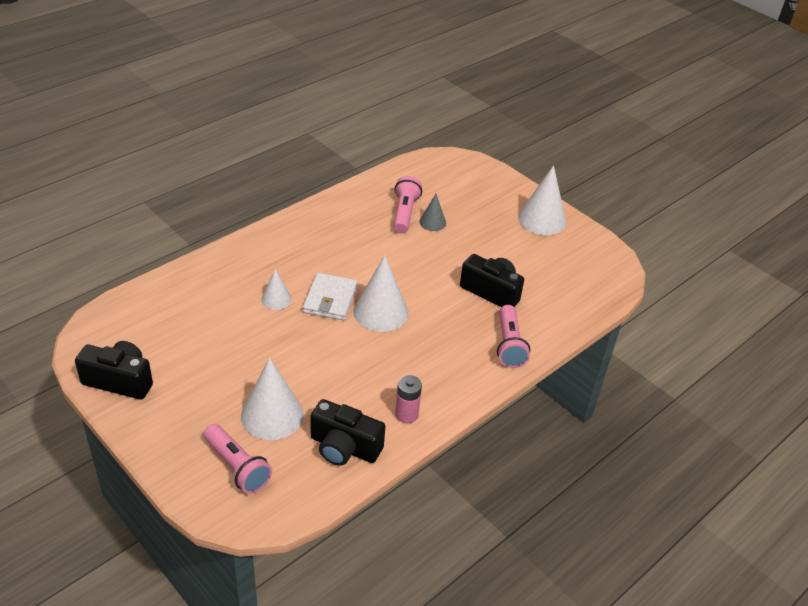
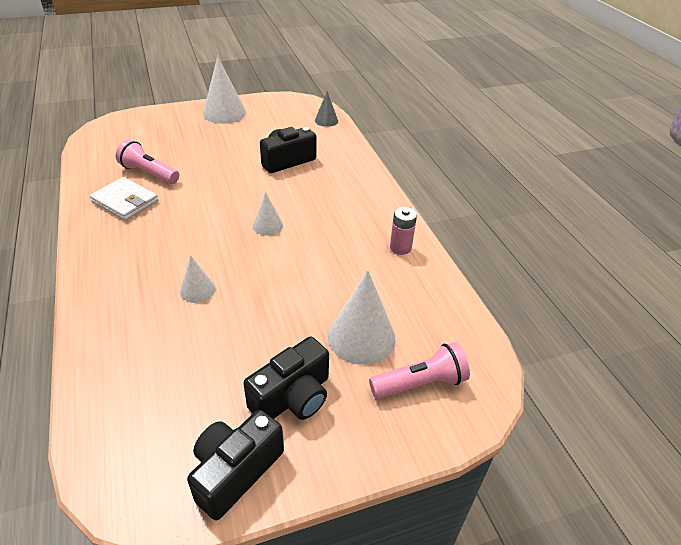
camera: 65 degrees left, 0 degrees up
(330, 299) = (227, 252): white wallet -> white wallet (125, 201)
(344, 447) = (423, 297): black camera -> black camera (293, 397)
(381, 312) = (267, 225): white cone -> white cone, size x0.55
(432, 222) = (176, 162): grey cone -> grey cone (326, 120)
(509, 345) = (351, 172): pink flashlight -> none

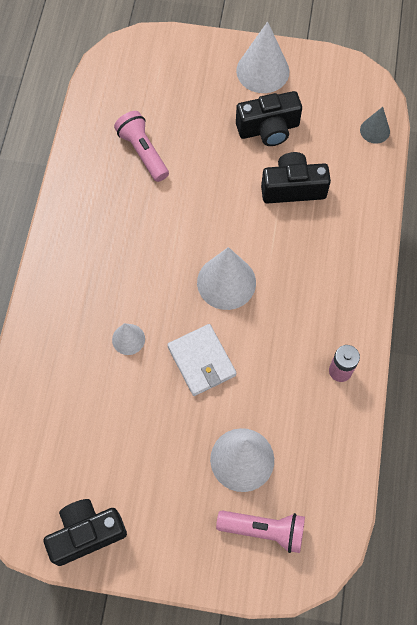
camera: 30 degrees right, 25 degrees up
(125, 201) = (106, 188): white wallet -> white wallet (201, 361)
(267, 225) = (226, 282): white cone -> white cone, size x1.83
(293, 397) = (156, 491): black camera -> black camera (268, 129)

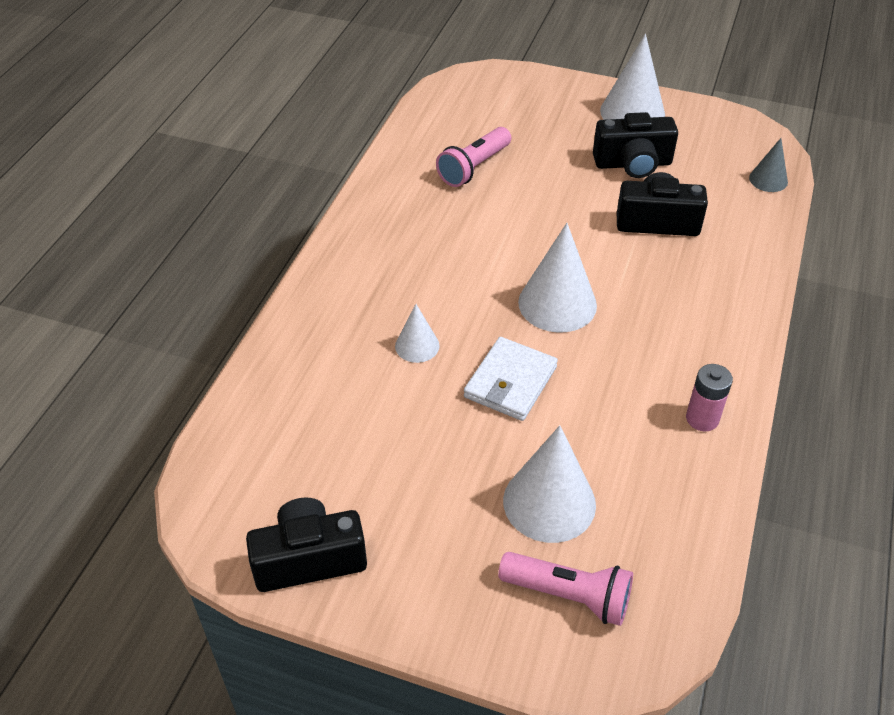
camera: 10 degrees right, 20 degrees down
(143, 152) = (474, 168): pink flashlight -> pink flashlight turned 120 degrees counterclockwise
(201, 361) = (510, 382): white wallet -> white wallet turned 45 degrees clockwise

